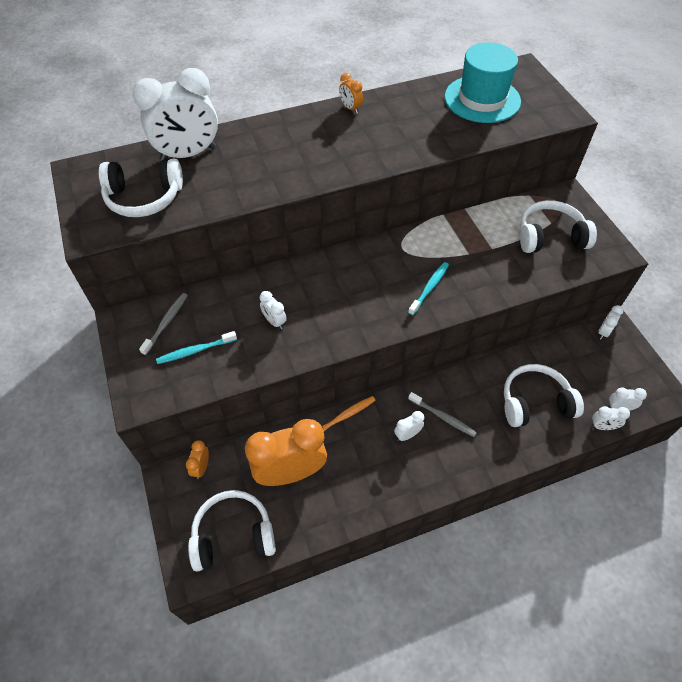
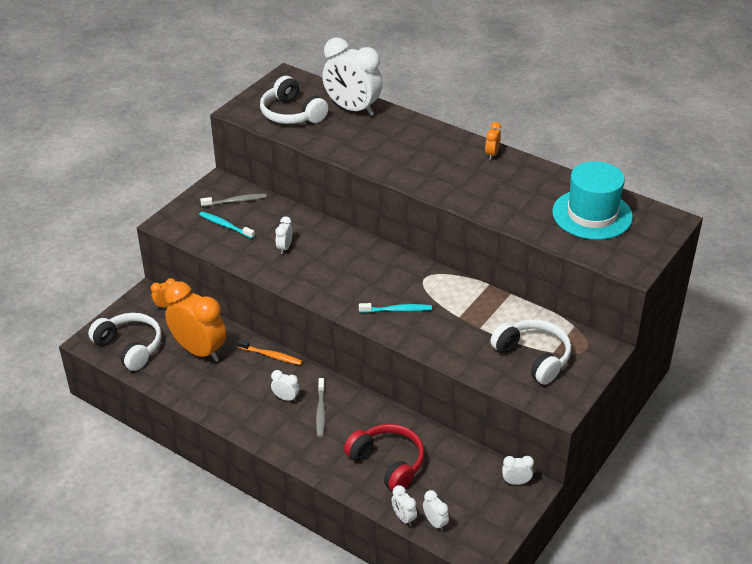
camera: 55 degrees right, 15 degrees down
(535, 403) = (388, 463): white headphones -> red headphones

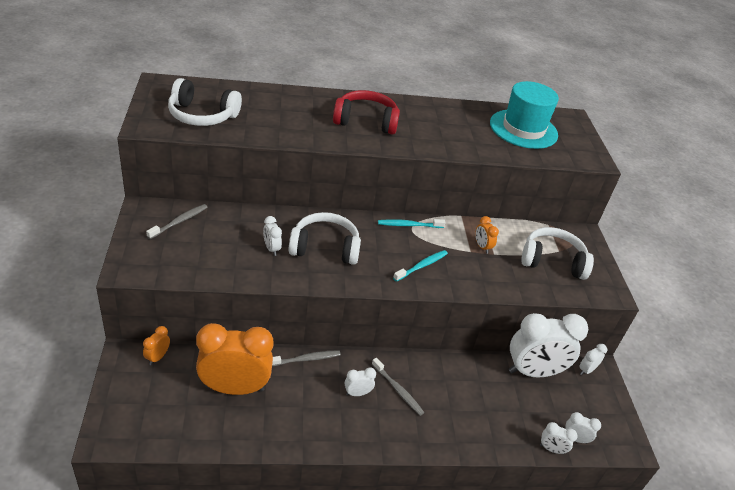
camera: 45 degrees left, 0 degrees up
(130, 347) = (158, 420): white headphones -> white headphones (325, 248)
(225, 225) = (193, 249): turquoise toothbrush -> turquoise toothbrush (409, 225)
(271, 356) = (306, 359): orange toothbrush -> grey toothbrush
(352, 109) = (253, 97): white clock -> white clock (533, 372)
(388, 463) = (492, 407): red headphones -> red headphones (366, 121)
(492, 154) = (405, 104): orange clock -> orange clock (482, 247)

